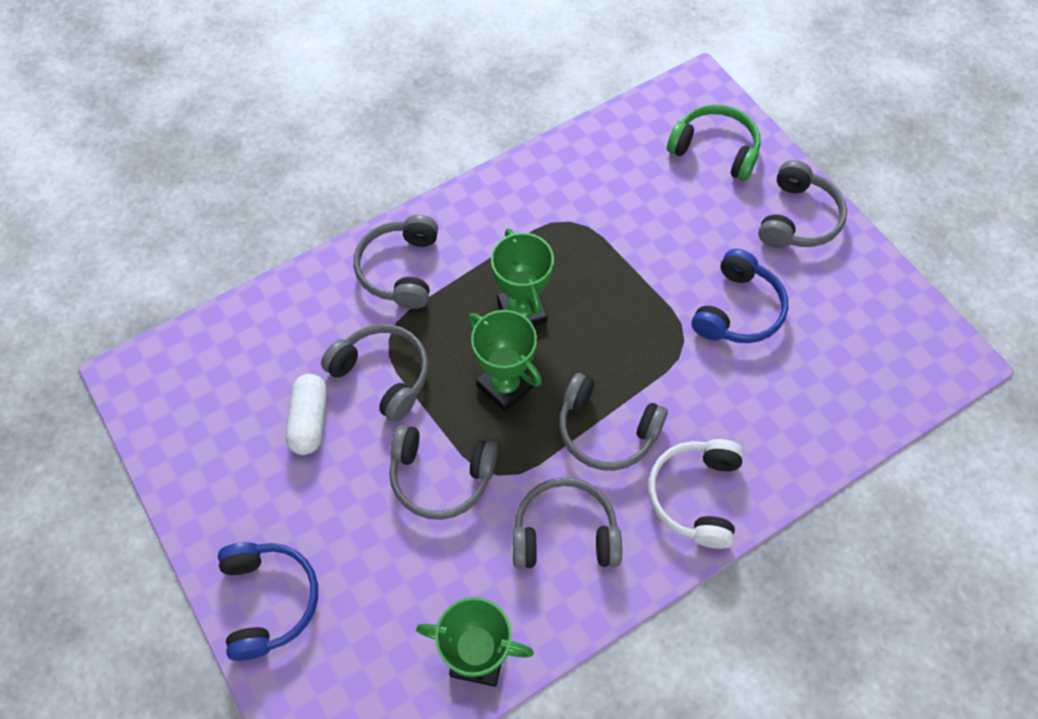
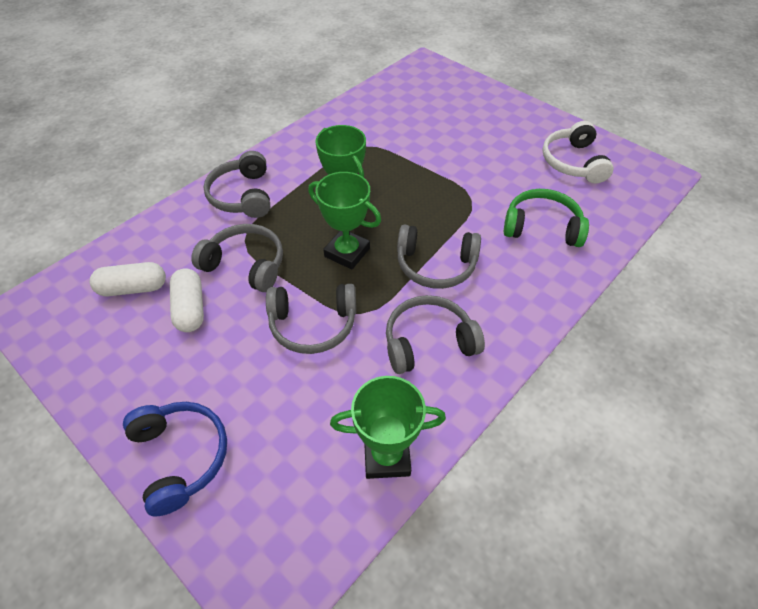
camera: 15 degrees left, 10 degrees down
(252, 377) = (133, 288): none -> white capsule
(695, 495) = (520, 293): white headphones -> white headphones (573, 162)
(715, 149) = (448, 92): green headphones -> green headphones (542, 227)
(738, 310) = (501, 174): blue headphones -> none
(798, 218) = (519, 118): grey headphones -> none

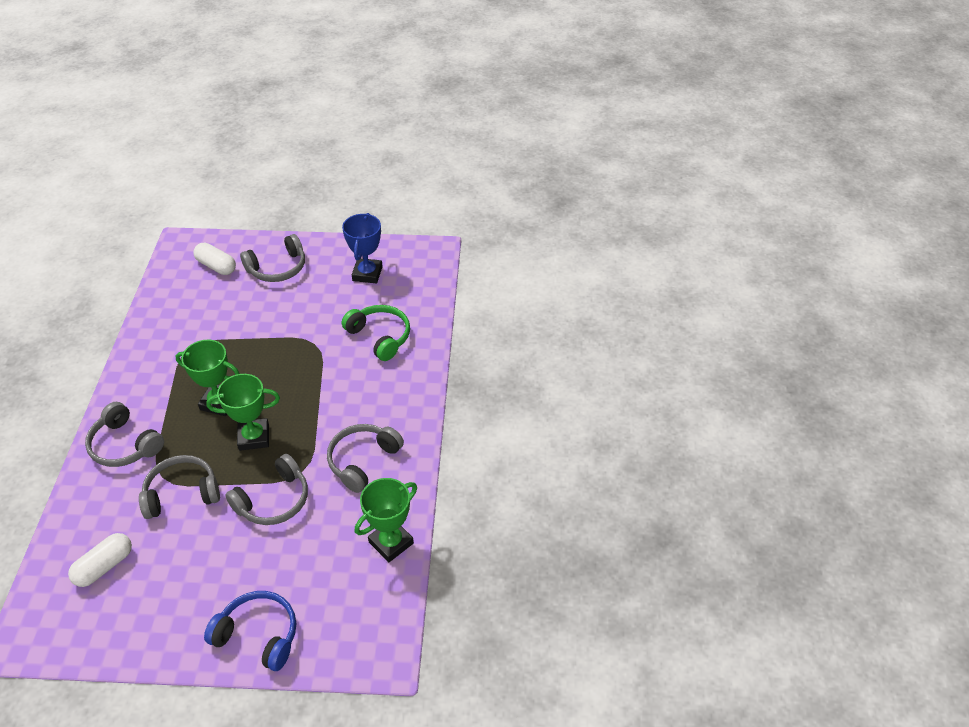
camera: 40 degrees left, 5 degrees down
(190, 308) = (168, 549): white capsule -> white capsule (216, 266)
(435, 265) = (327, 407): grey headphones -> grey headphones (278, 268)
(542, 227) = (380, 337): green headphones -> green headphones turned 75 degrees clockwise
(573, 162) = (367, 274): white headphones -> blue trophy

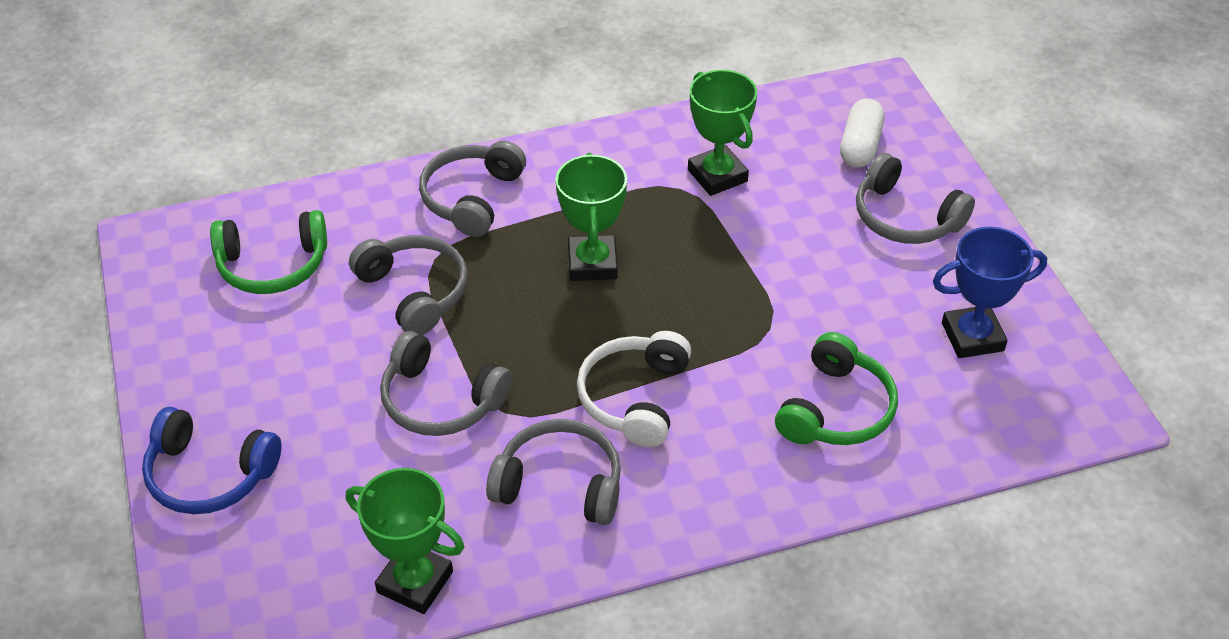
camera: 70 degrees right, 0 degrees up
(104, 566) = (273, 265): white capsule -> green headphones
(254, 437) = (546, 330): green trophy -> green trophy (717, 176)
(258, 635) = (209, 475): blue headphones -> blue headphones turned 105 degrees clockwise
(325, 412) = (634, 398): none -> white headphones

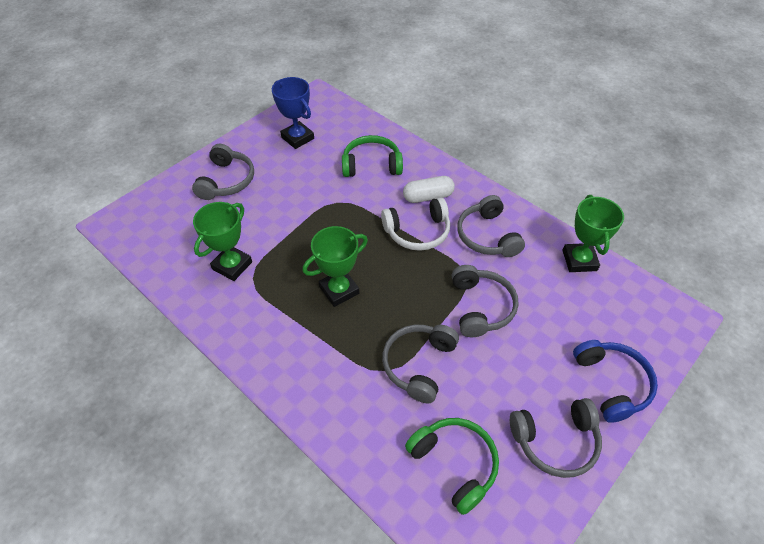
camera: 120 degrees left, 5 degrees up
(472, 198) = (321, 381): grey headphones -> grey headphones (555, 441)
(860, 146) = (174, 215): white capsule -> white capsule (428, 197)

